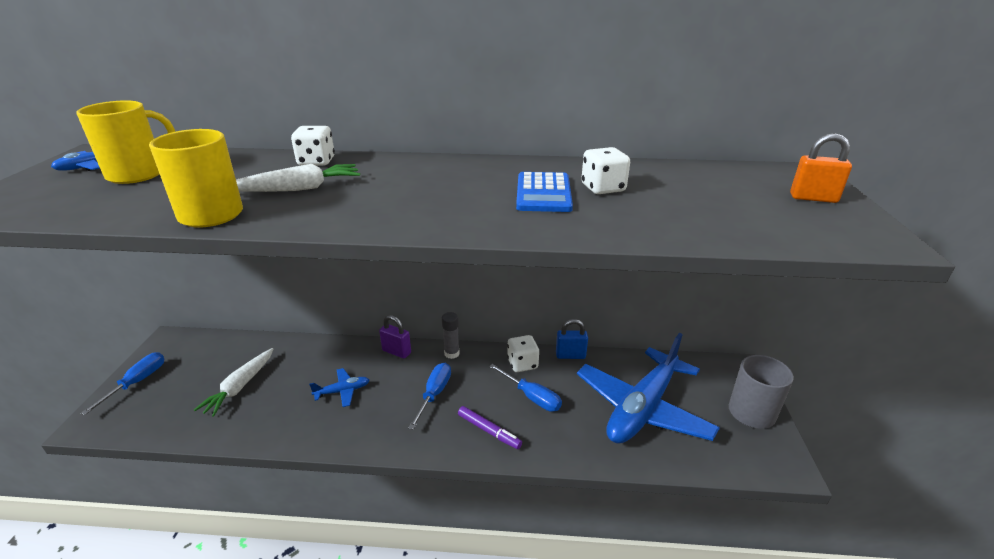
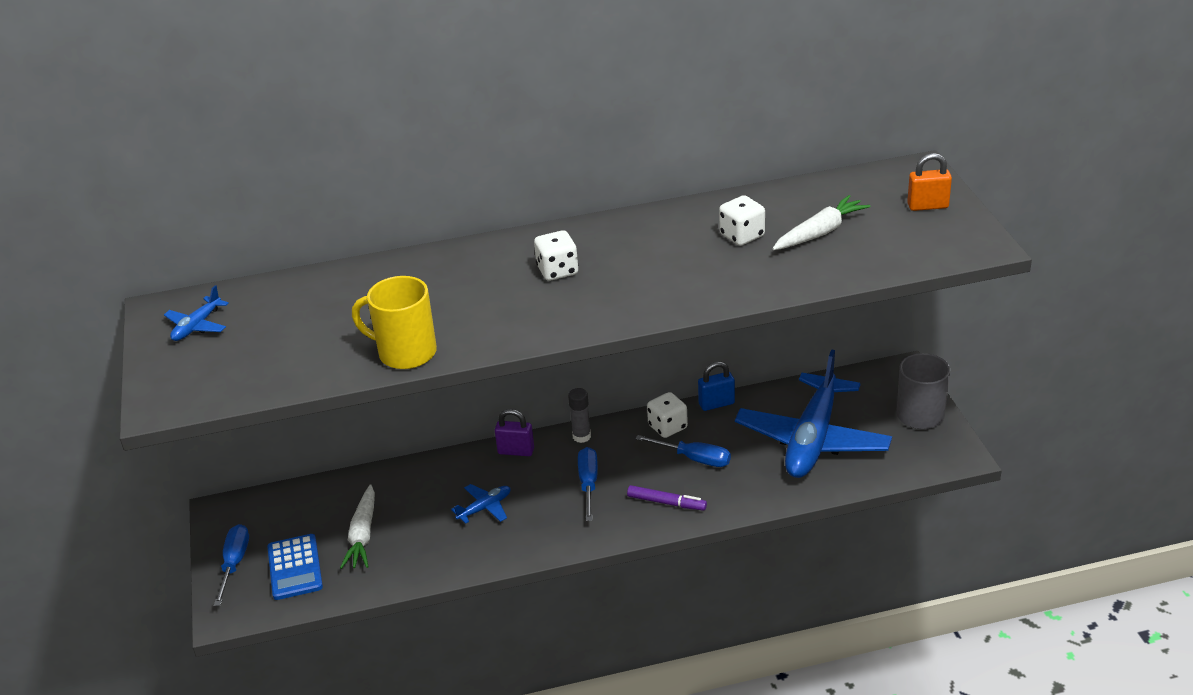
camera: 15 degrees left, 5 degrees up
(138, 174) = (264, 324): yellow mug -> none
(299, 189) = (455, 303): white carrot -> white carrot (820, 232)
(316, 162) = (433, 264): white dice -> white dice (557, 271)
(543, 193) = (691, 255): blue calculator -> blue calculator (295, 567)

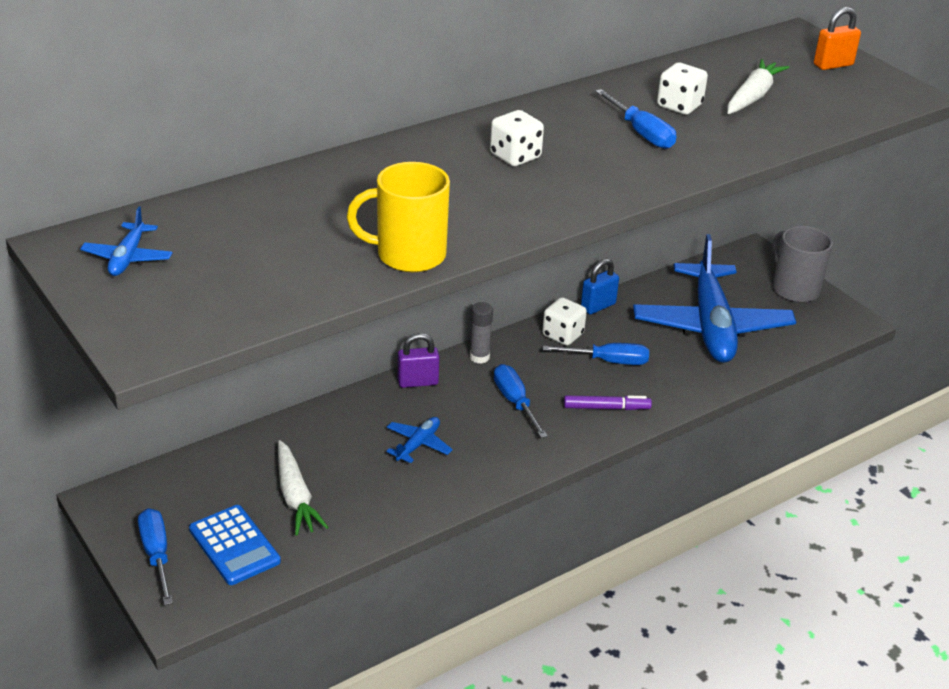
camera: 25 degrees left, 0 degrees up
(686, 260) = (641, 133): none -> blue screwdriver

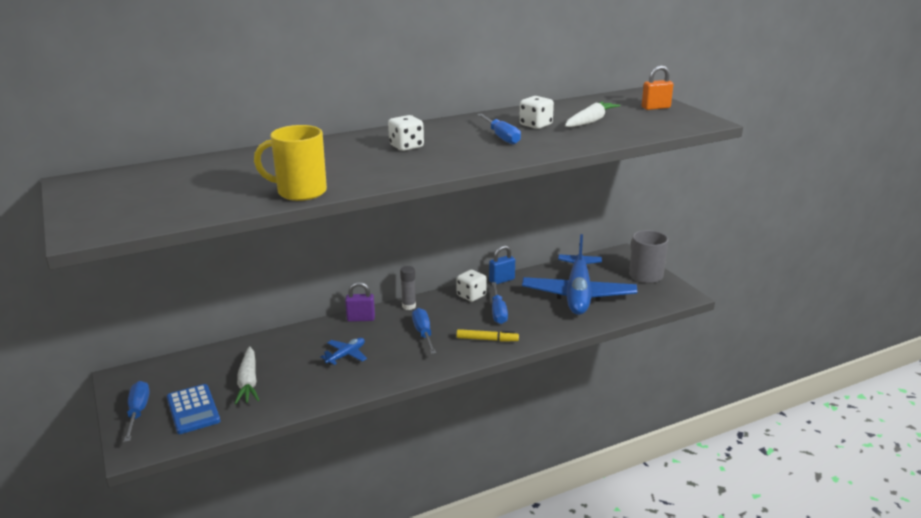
camera: 10 degrees right, 10 degrees down
(128, 258) = (110, 188): blue plane -> none
(606, 408) = (487, 339): purple marker -> yellow marker
(608, 361) = (498, 312): blue screwdriver -> blue screwdriver turned 75 degrees clockwise

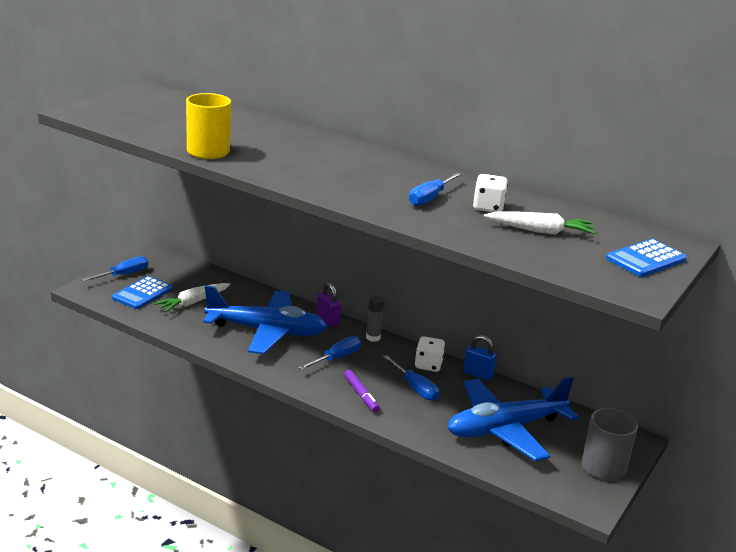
camera: 55 degrees right, 0 degrees up
(346, 355) = (266, 331): blue plane -> blue plane, size x2.48
(406, 146) = (351, 166): white dice -> none
(487, 339) = (361, 395): yellow marker -> purple marker
(498, 312) = (415, 388): blue screwdriver -> blue screwdriver turned 90 degrees counterclockwise
(655, 107) = (645, 259): orange padlock -> blue calculator

